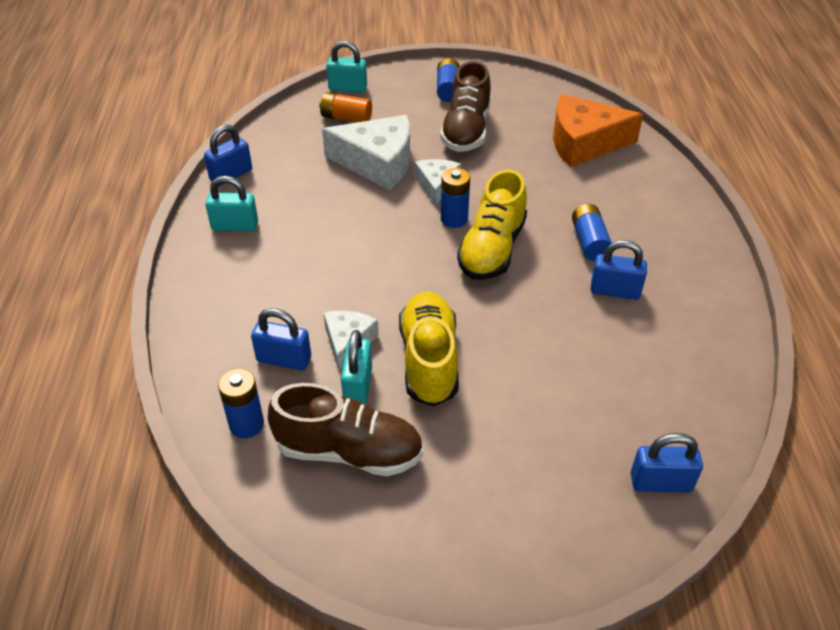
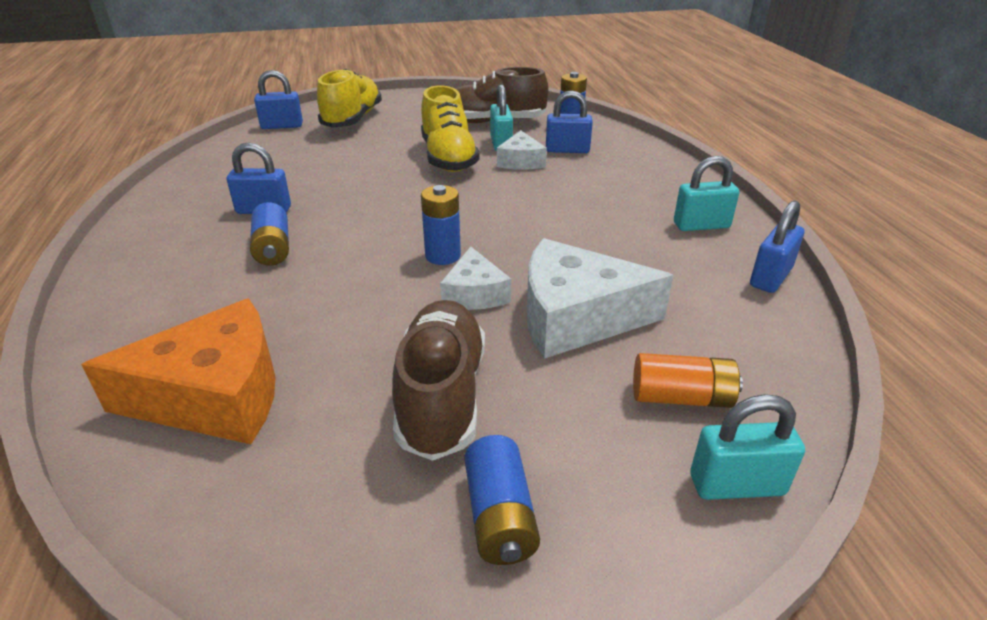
camera: 170 degrees right, 10 degrees down
(492, 249) = (394, 231): yellow shoe -> yellow shoe (352, 119)

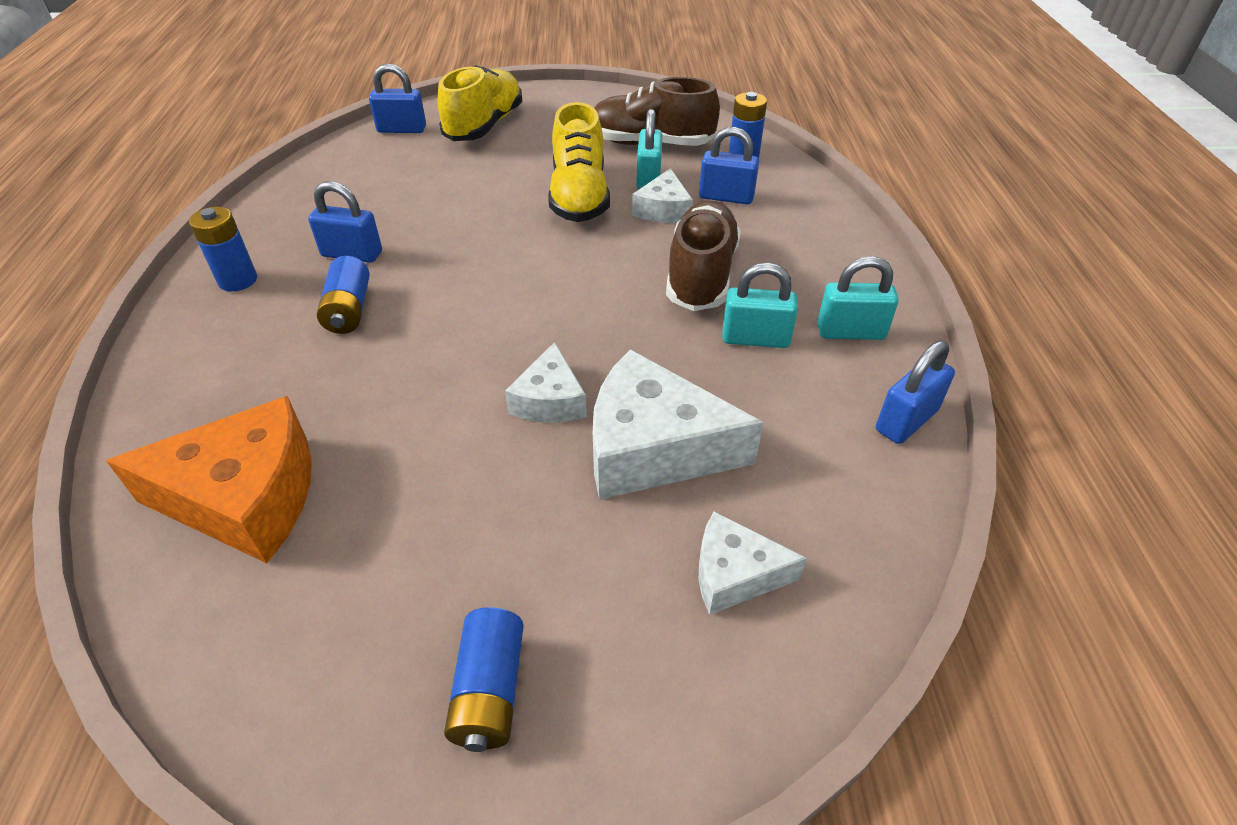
camera: 10 degrees right, 10 degrees up
(442, 396) = (474, 533): brown shoe -> brown shoe (701, 275)
(443, 256) = (530, 342): blue battery -> blue battery (238, 280)
(681, 397) = (735, 574): orange battery -> white cheese
(736, 485) = (754, 696): turquoise padlock -> turquoise padlock (755, 339)

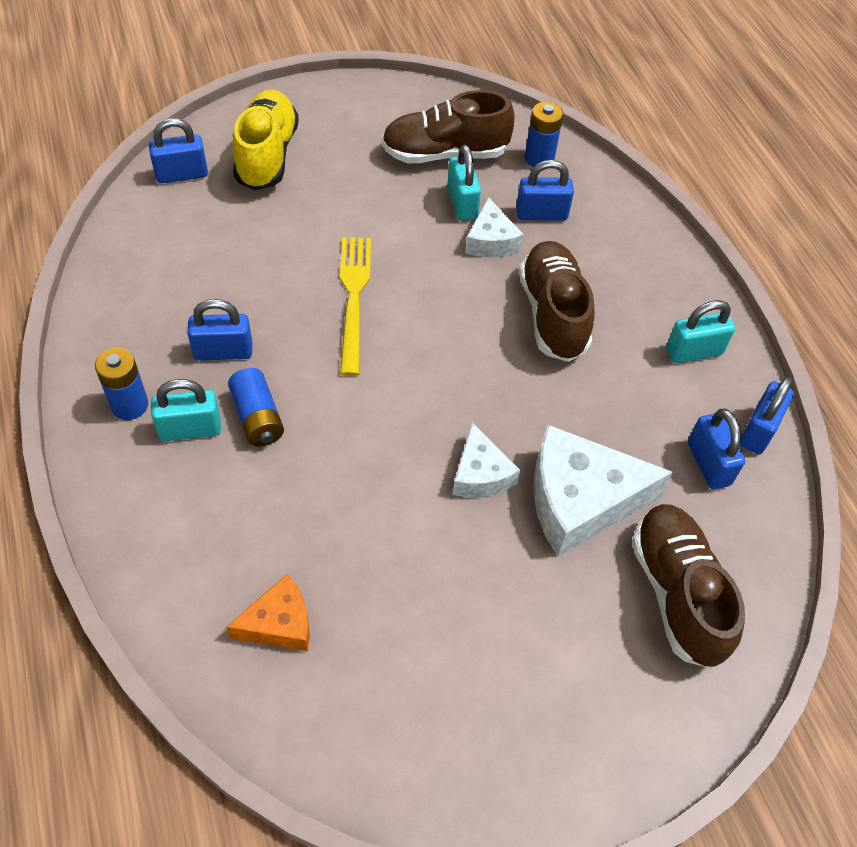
camera: 20 degrees left, 10 degrees up
(246, 497) = (279, 623): orange cheese -> orange cheese, size x0.56
(489, 691) = (545, 725): blue battery -> none
(501, 233) = (354, 298): none -> yellow fork
(579, 196) = (406, 237): yellow shoe -> none
(735, 574) = (677, 593): white cheese -> brown shoe
(755, 339) = (621, 375): turquoise padlock -> turquoise padlock (190, 429)
(829, 442) = (708, 464): none -> blue padlock

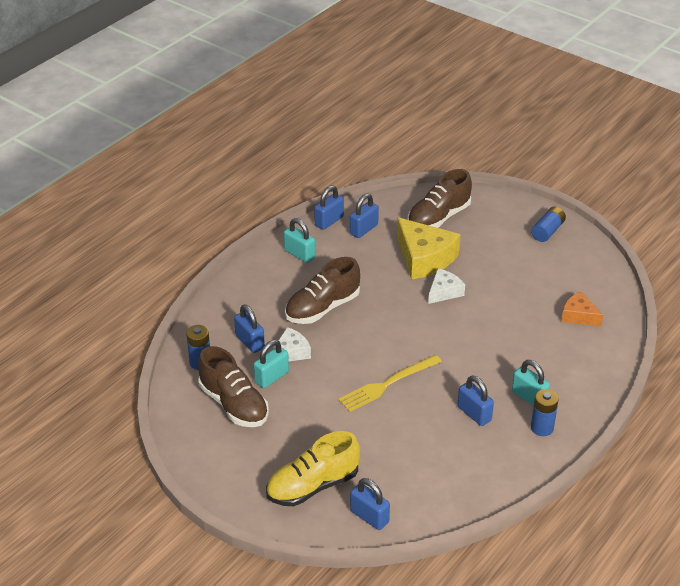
camera: 120 degrees left, 15 degrees down
(257, 417) = (496, 378): blue battery -> blue battery (547, 231)
(580, 500) = (424, 258): white cheese -> yellow cheese
(758, 431) = (329, 221): blue padlock -> blue padlock turned 45 degrees counterclockwise

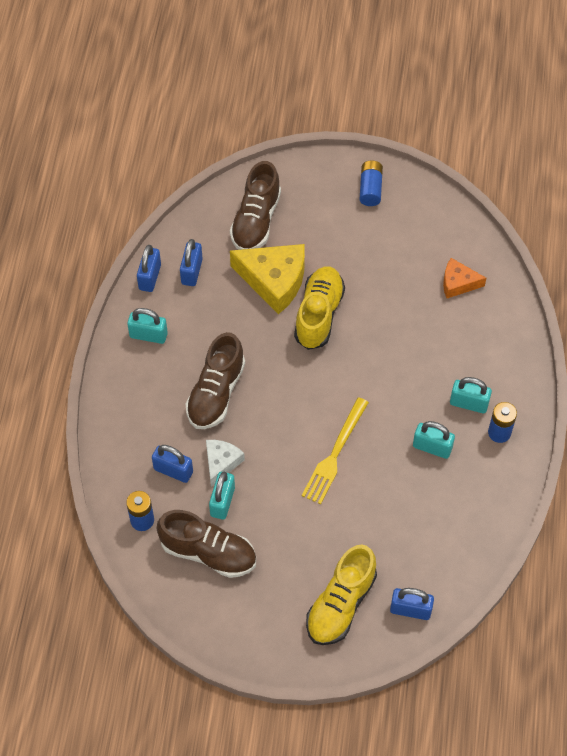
camera: 30 degrees left, 20 degrees up
(444, 292) = (319, 315): white cheese -> yellow shoe
(474, 414) = (432, 447): blue padlock -> turquoise padlock

